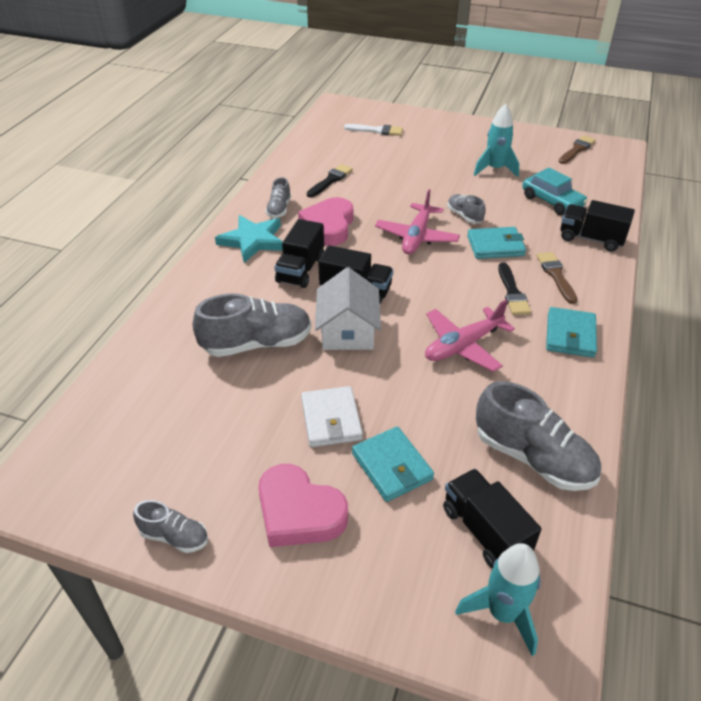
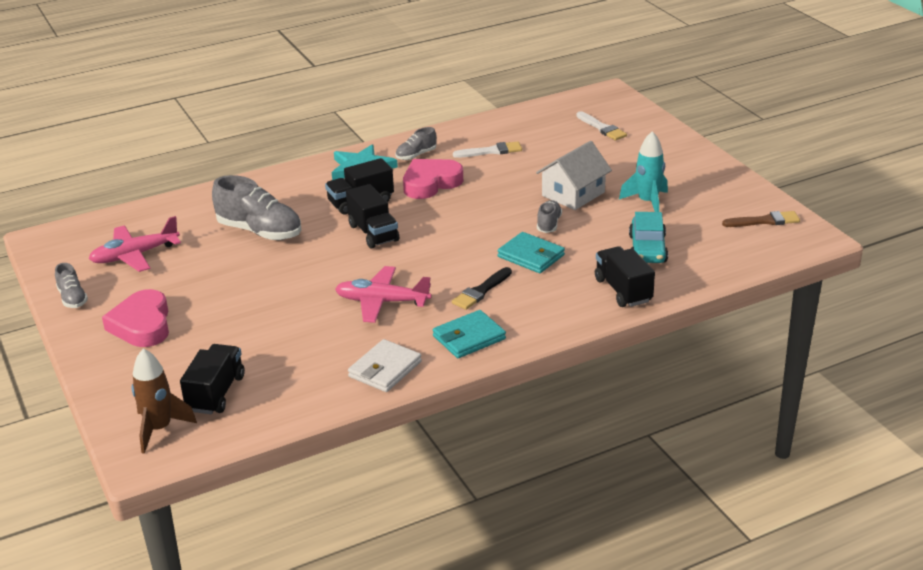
camera: 45 degrees right, 10 degrees down
(330, 180) = (491, 151): black brush -> white brush
(331, 419) = (232, 294): white wallet -> white wallet (385, 369)
(348, 331) = (325, 254): white house -> white house (573, 194)
(392, 466) = (223, 335): turquoise wallet -> none
(416, 237) = (481, 221): pink plane -> pink plane (135, 255)
(503, 613) = (159, 429): turquoise rocket -> brown rocket
(533, 458) = (308, 381): grey shoe -> none
(556, 275) = (538, 298): brown brush -> none

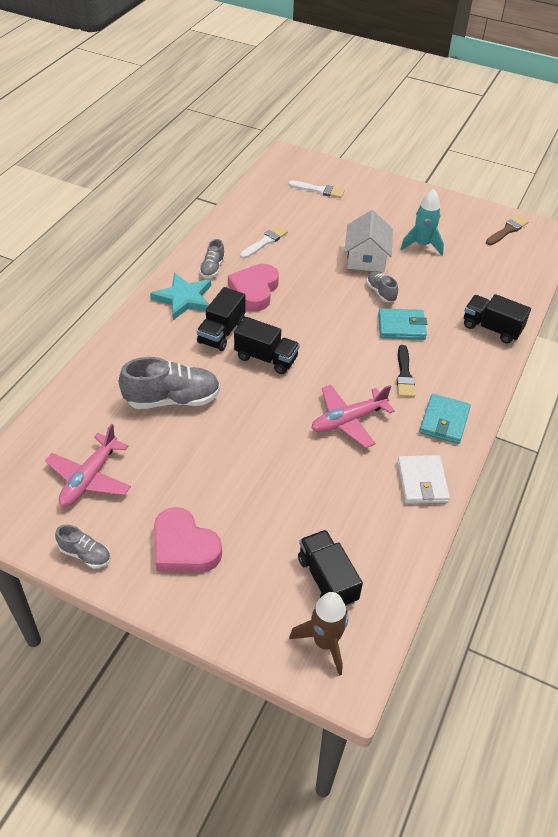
camera: 40 degrees left, 15 degrees up
(647, 249) = (467, 285): turquoise car -> none

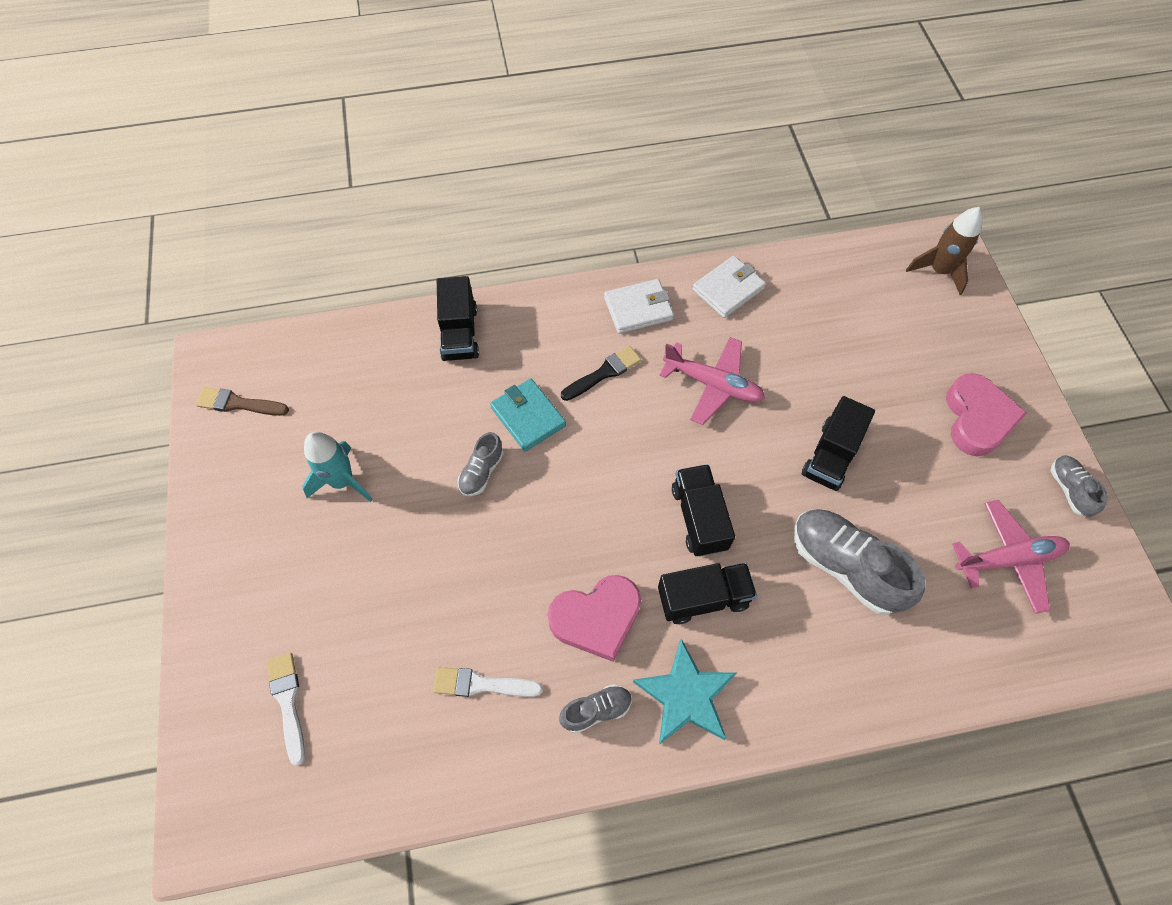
camera: 125 degrees left, 15 degrees up
(327, 579) = (890, 300): black truck -> black truck (831, 455)
(366, 258) = (421, 529): white house -> none
(444, 421) = (638, 309): turquoise wallet -> white wallet

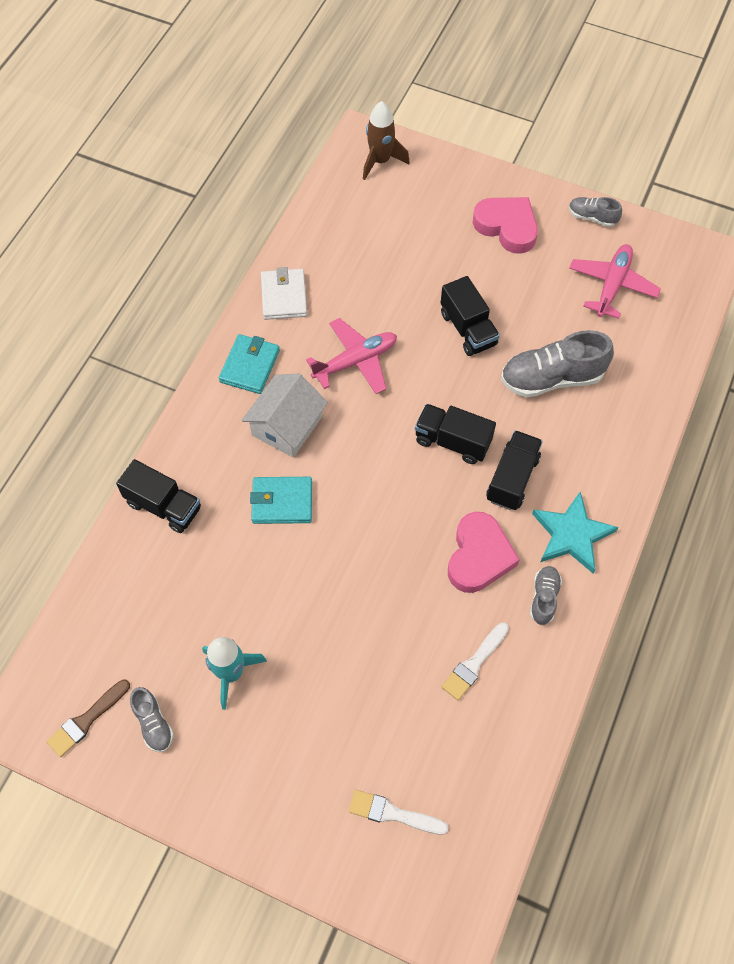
camera: 55 degrees left, 0 degrees up
(481, 472) = (304, 564): grey shoe -> grey shoe (153, 723)
(604, 373) = (287, 426): black brush -> white house
(638, 309) = (250, 366): white wallet -> turquoise wallet

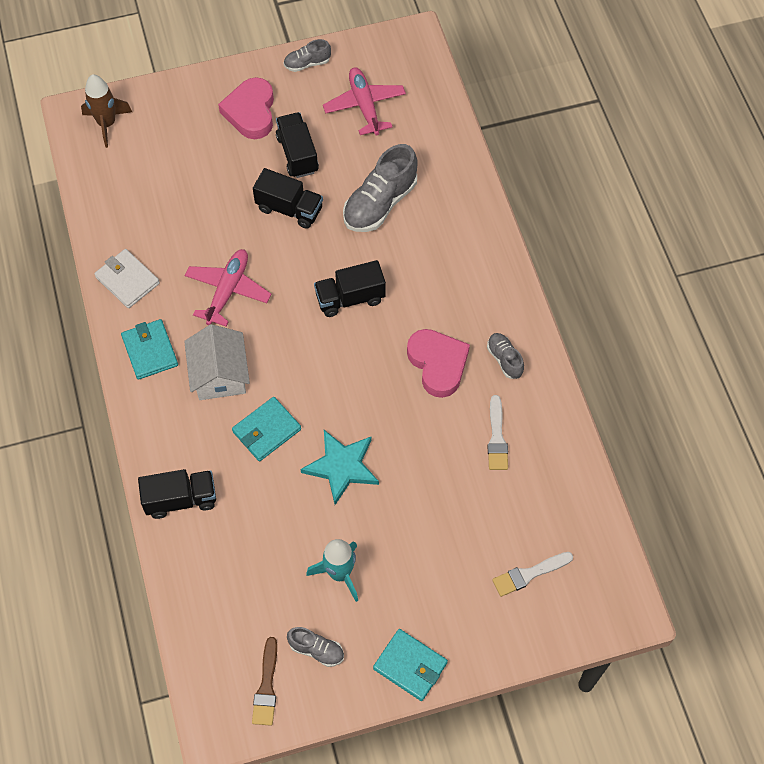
camera: 40 degrees left, 0 degrees up
(216, 806) = (410, 666): none -> turquoise wallet
(507, 227) = (251, 112): pink heart -> pink heart turned 90 degrees counterclockwise
(512, 478) = (414, 294): black truck -> black truck (297, 154)
(572, 535) = (486, 303): turquoise star -> turquoise star (342, 467)

